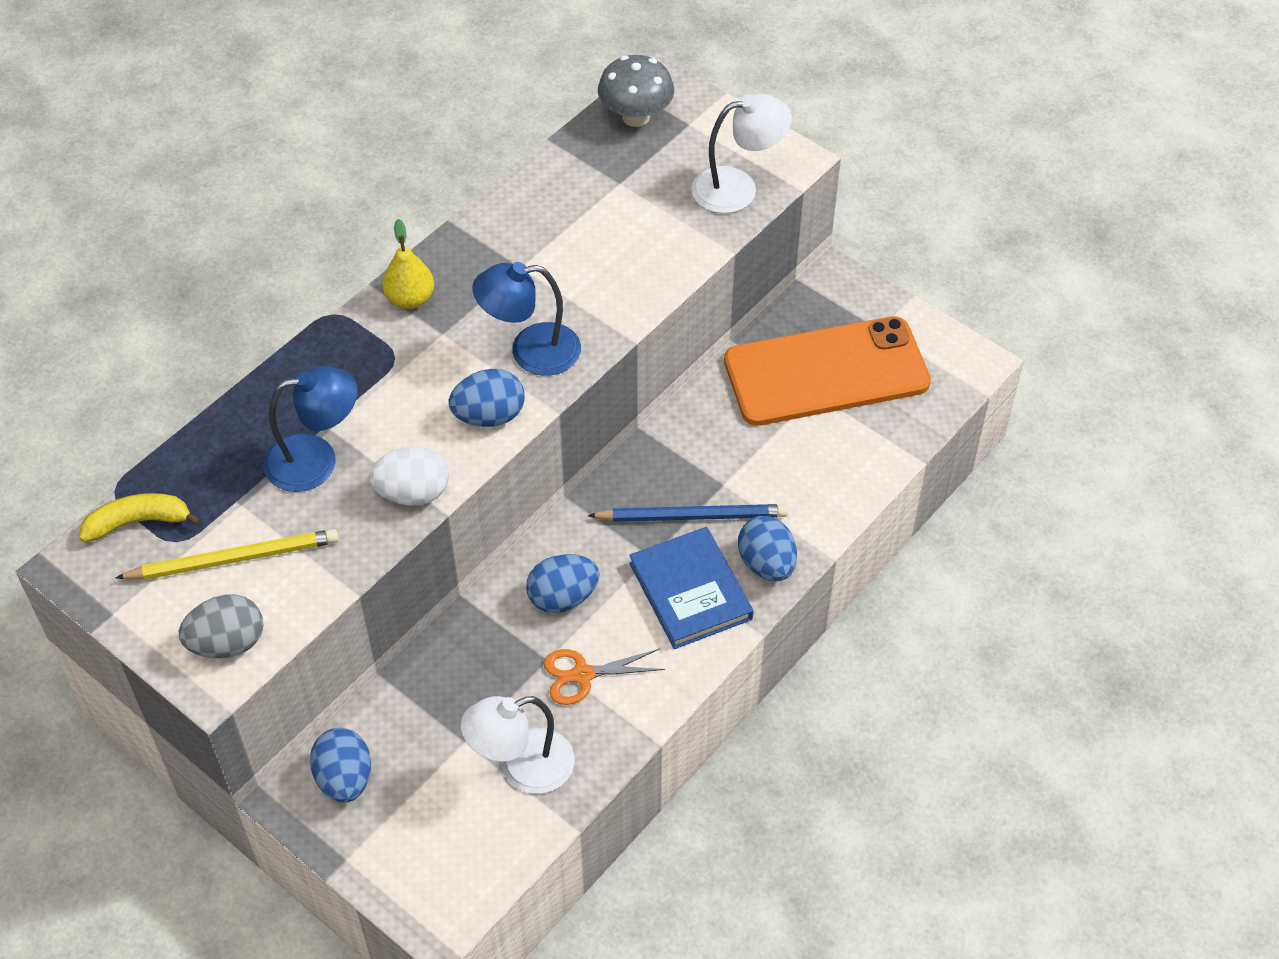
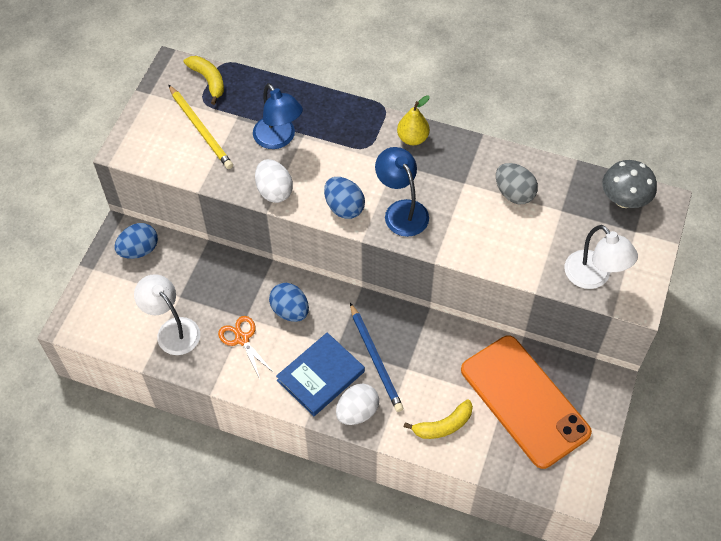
camera: 70 degrees right, 5 degrees up
(227, 643) = (148, 147): grey egg -> grey egg (514, 193)
(766, 564) = (357, 412): blue egg -> white egg
(827, 472) = (443, 425): none -> yellow banana

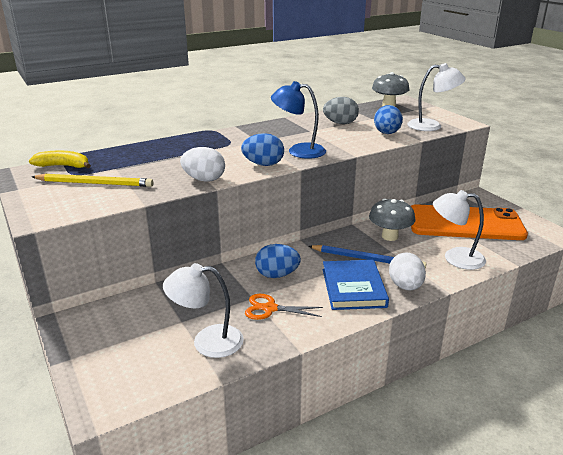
camera: 50 degrees left, 30 degrees down
(139, 250) = (102, 321): blue egg -> blue egg (387, 133)
(279, 139) = (165, 163): blue lamp -> none
(412, 138) = (250, 131): yellow pear -> none
(434, 352) = (389, 236): none -> grey mushroom
(443, 425) = (455, 258): yellow banana -> white lamp

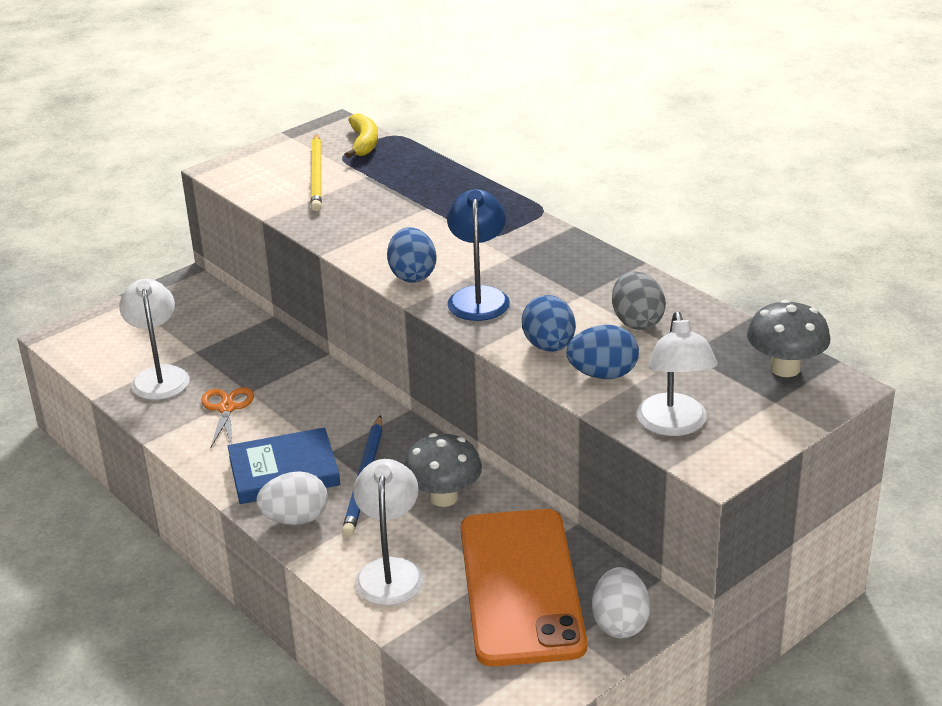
camera: 80 degrees right, 5 degrees up
(204, 179) = (346, 241): white egg -> white egg (620, 623)
(277, 275) = (305, 402): blue egg -> blue egg (549, 346)

